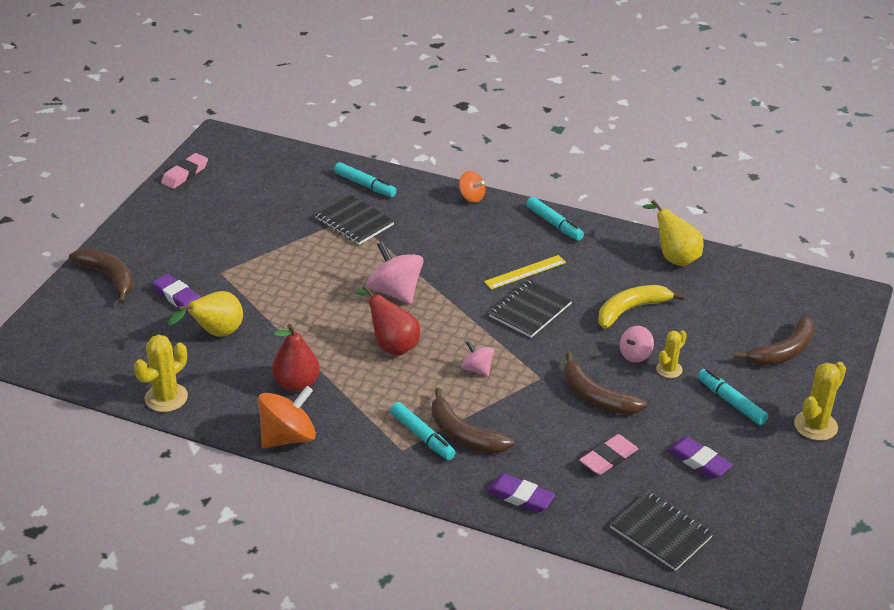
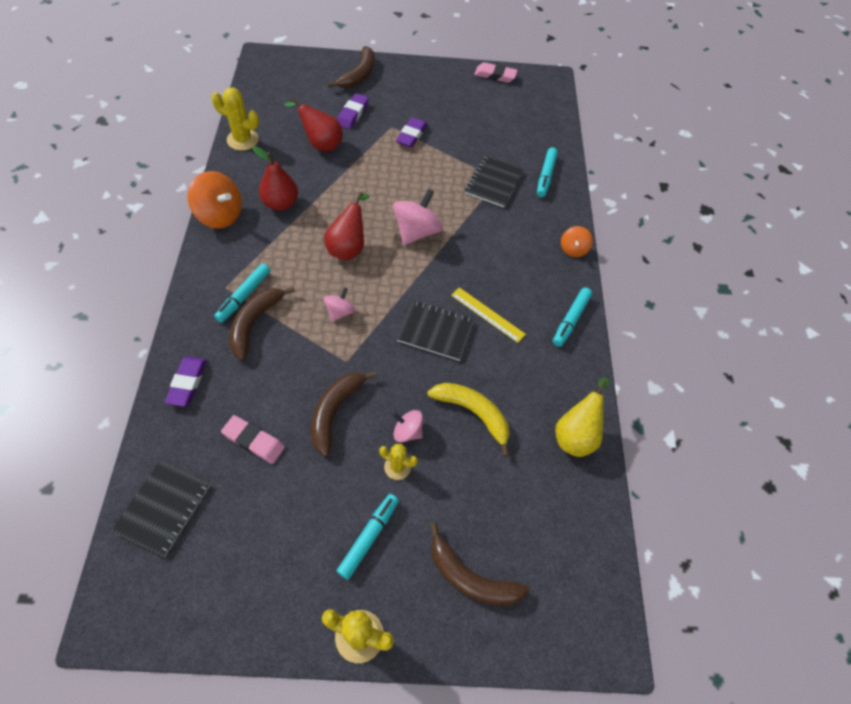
camera: 65 degrees right, 20 degrees up
(216, 333) = (321, 144): yellow pear -> red pear
(698, 461) = (270, 523): purple eraser -> purple eraser (411, 135)

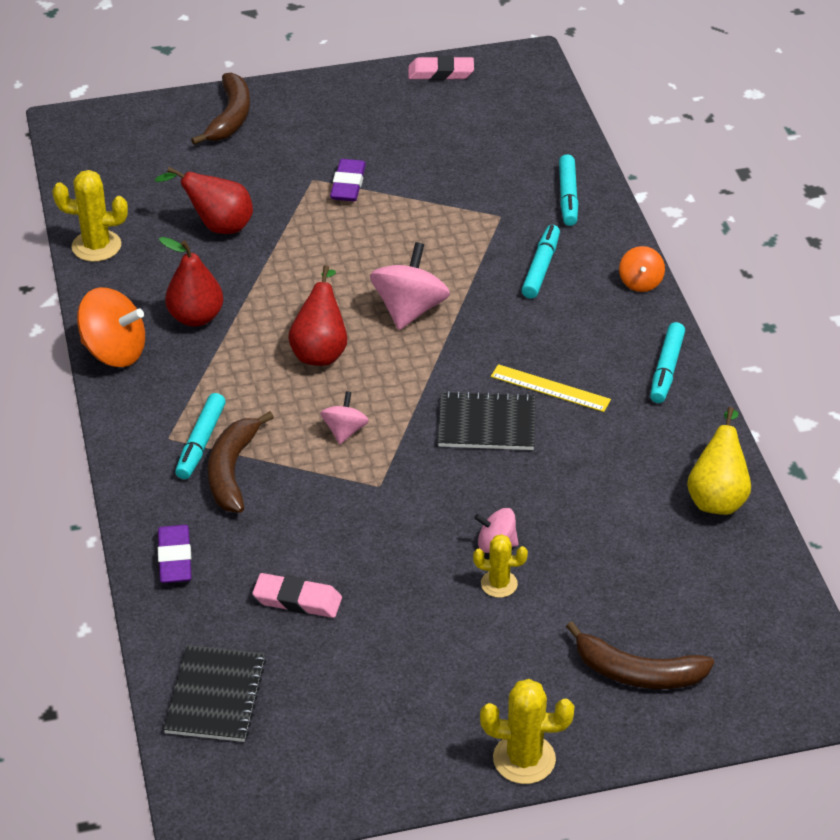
camera: 10 degrees left, 15 degrees down
(335, 412) = (390, 544): brown banana -> none
(352, 114) = (246, 175): purple eraser -> none
(369, 537) = (493, 663): turquoise marker -> turquoise marker (541, 268)
(473, 413) = (575, 504): yellow banana -> none
(493, 182) = (495, 221): black notebook -> none

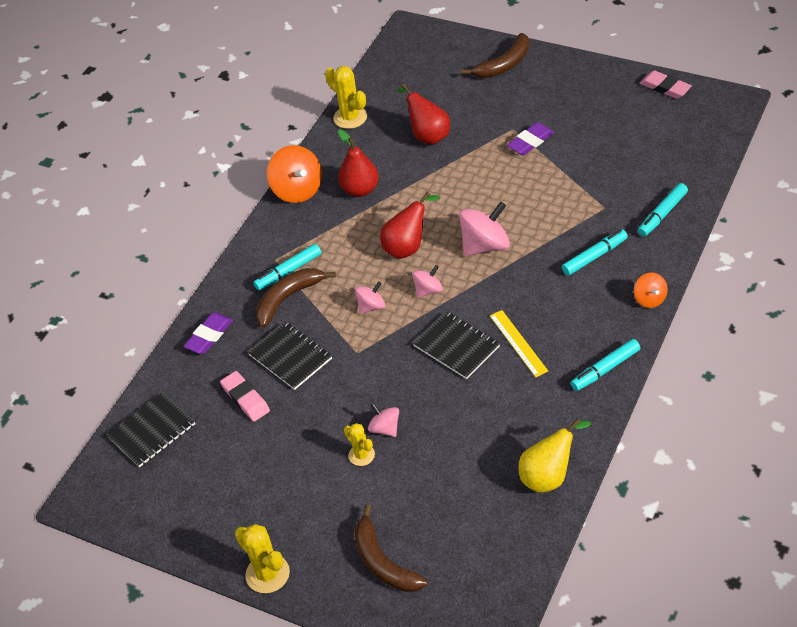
camera: 45 degrees right, 5 degrees up
(303, 529) = (290, 357): none -> black notebook
(393, 383) = (428, 290): none -> pink spinning top
(640, 282) = (649, 299): orange spinning top -> orange spinning top turned 60 degrees counterclockwise

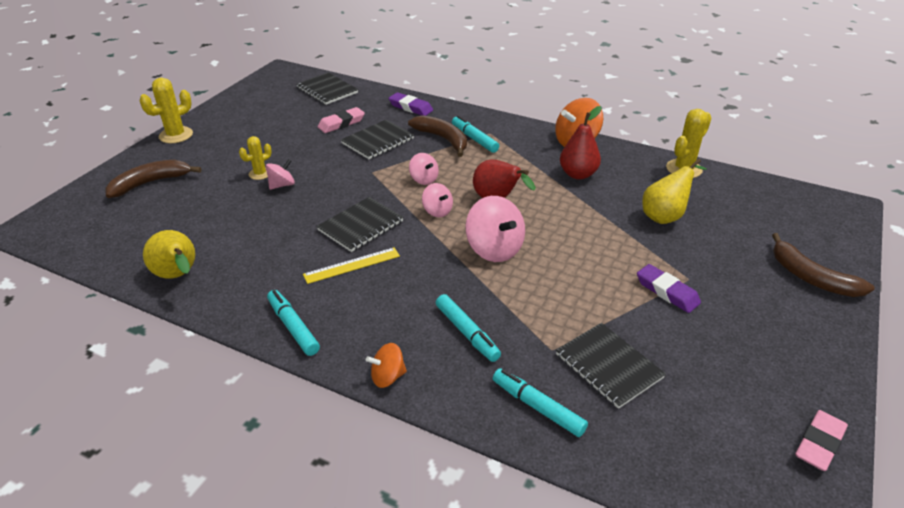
camera: 85 degrees right, 10 degrees down
(428, 135) = (665, 216): red pear -> yellow pear
(616, 177) = (608, 366): none -> black notebook

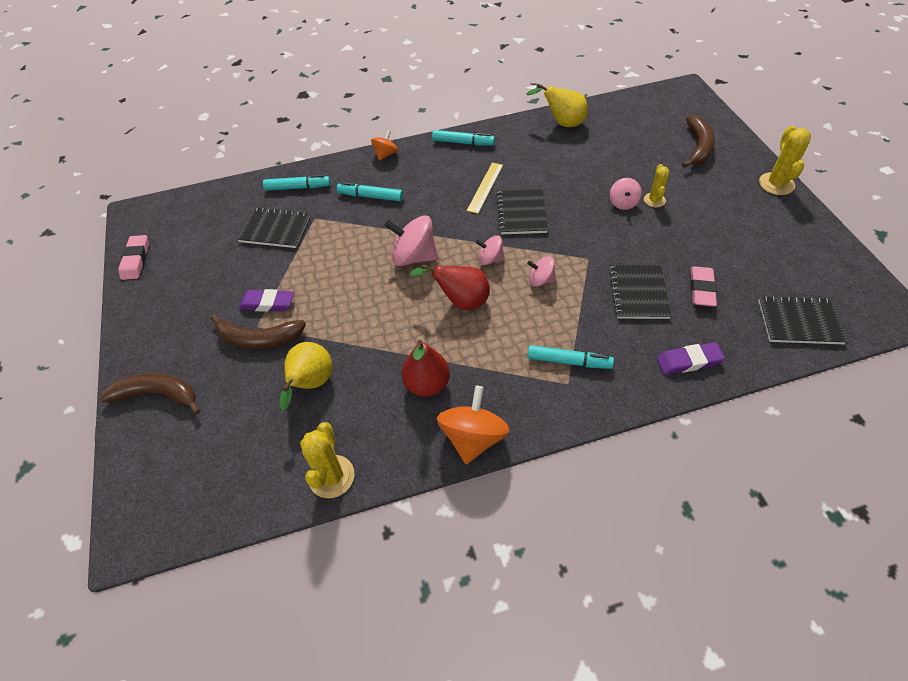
camera: 140 degrees right, 15 degrees up
(443, 139) = (593, 338): brown banana -> brown banana (259, 339)

